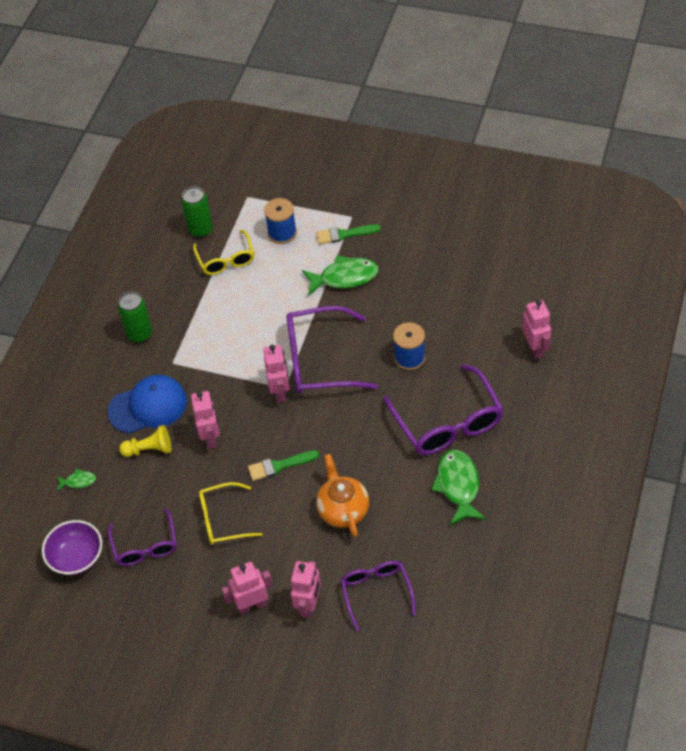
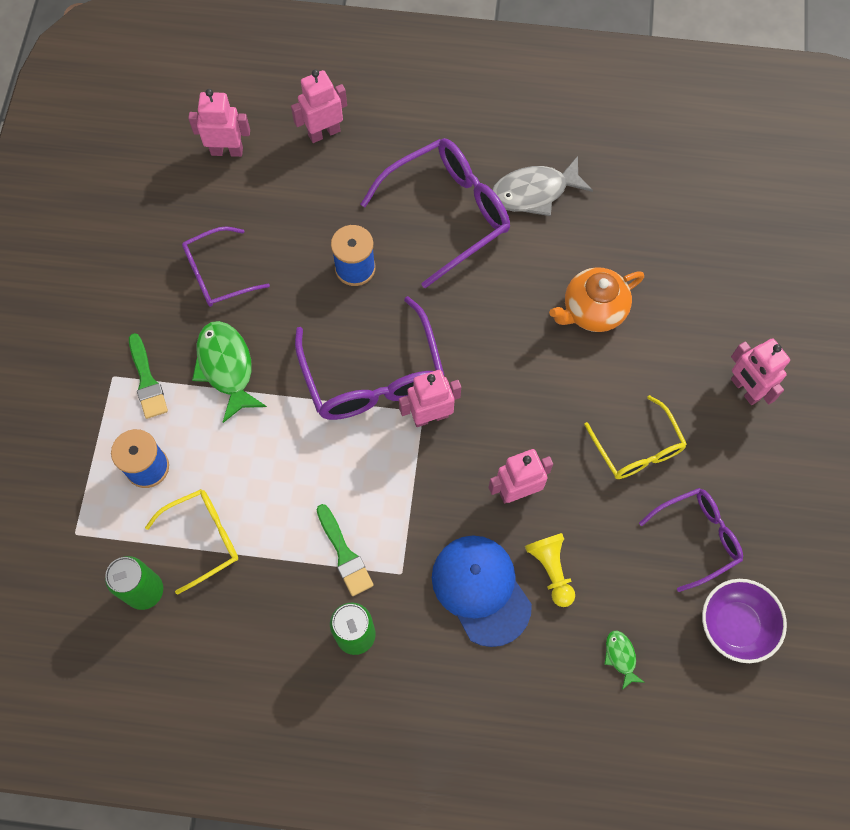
camera: 105 degrees left, 15 degrees up
(279, 466) = (545, 395): green brush -> green brush (344, 554)
(309, 605) = (727, 326): pink robot -> pink robot (227, 151)
(376, 593) = (694, 258): purple glasses -> purple glasses (218, 274)
(458, 486) = (534, 192): green fish -> grey fish

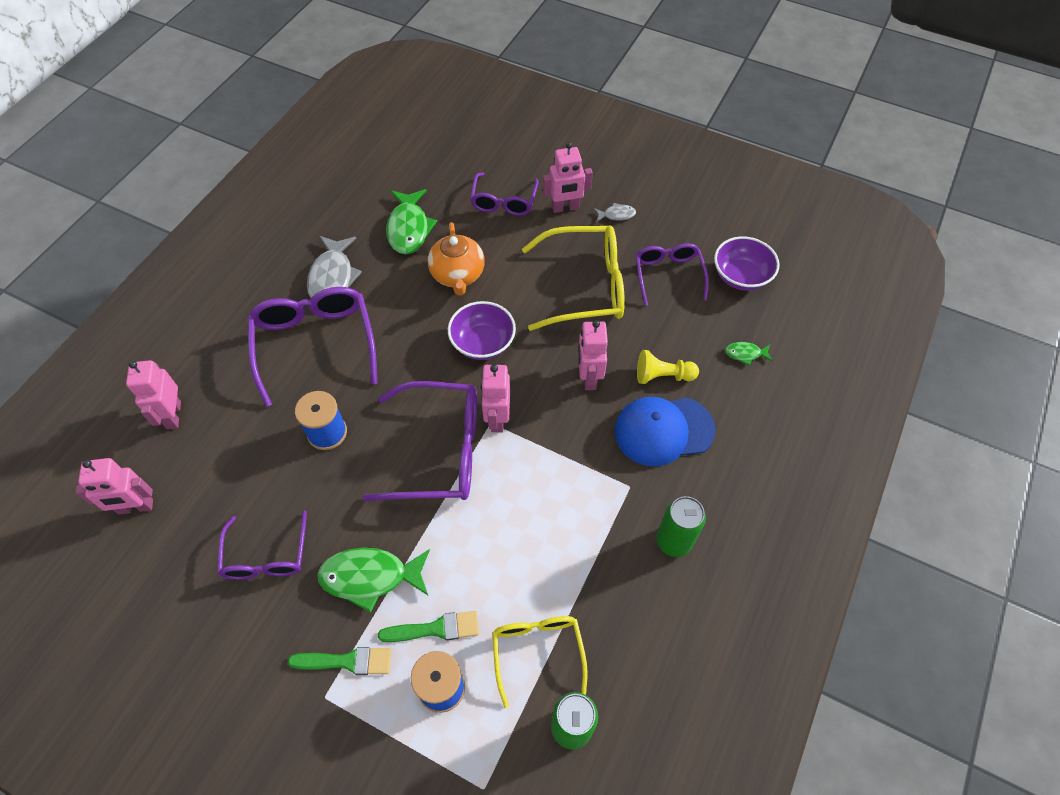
camera: 70 degrees left, 10 degrees down
(227, 151) = (135, 507): pink robot -> pink robot turned 120 degrees counterclockwise
(344, 554) = (597, 527): green brush -> green brush (435, 629)
(515, 369) = (483, 343): none -> purple bowl
(633, 237) = (409, 228): none -> green fish
(637, 447) = (584, 286): yellow glasses -> yellow glasses, size x1.64
(721, 319) = (504, 201): none -> purple glasses
(763, 451) = (616, 215): none -> grey fish

